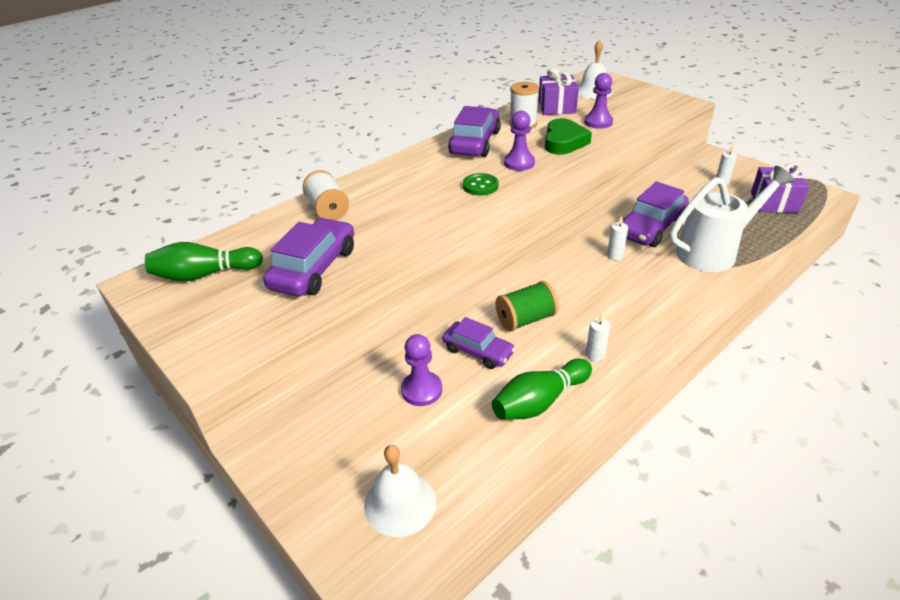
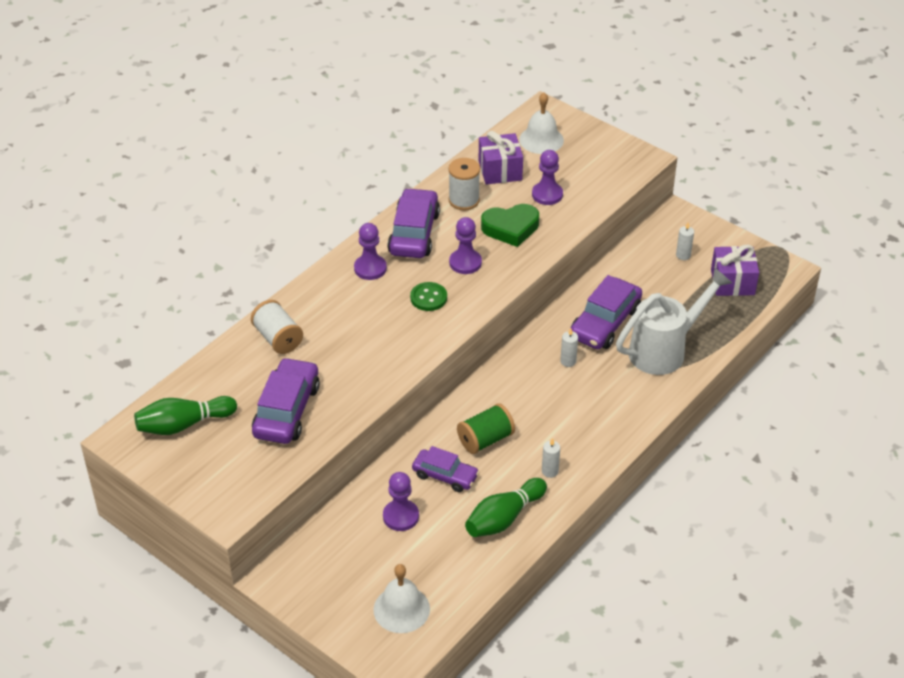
camera: 10 degrees left, 5 degrees up
(430, 164) = (370, 268): none -> purple pawn
(564, 142) = (510, 228): green heart -> green heart turned 75 degrees clockwise

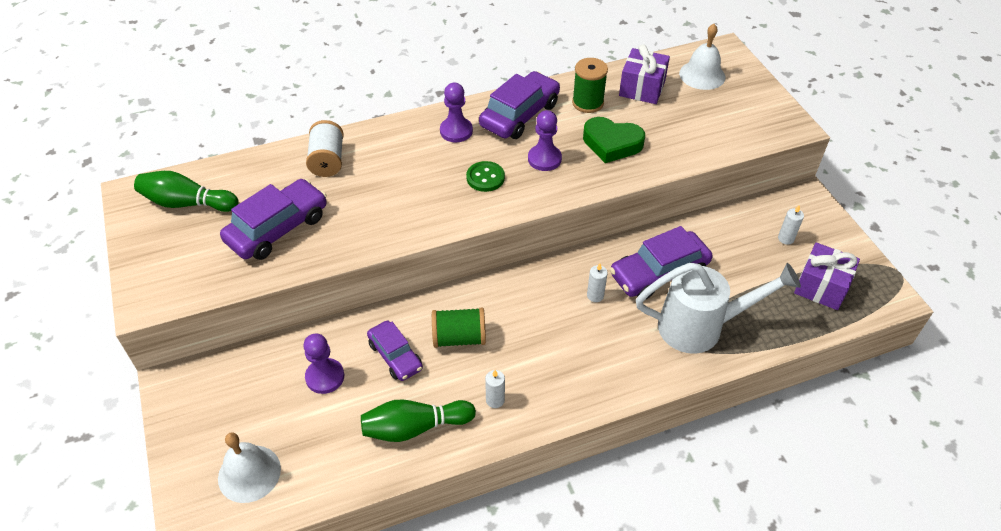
camera: 30 degrees right, 5 degrees up
(464, 200) = (587, 103): white spool -> green spool
(547, 195) = (670, 126): purple pawn -> none

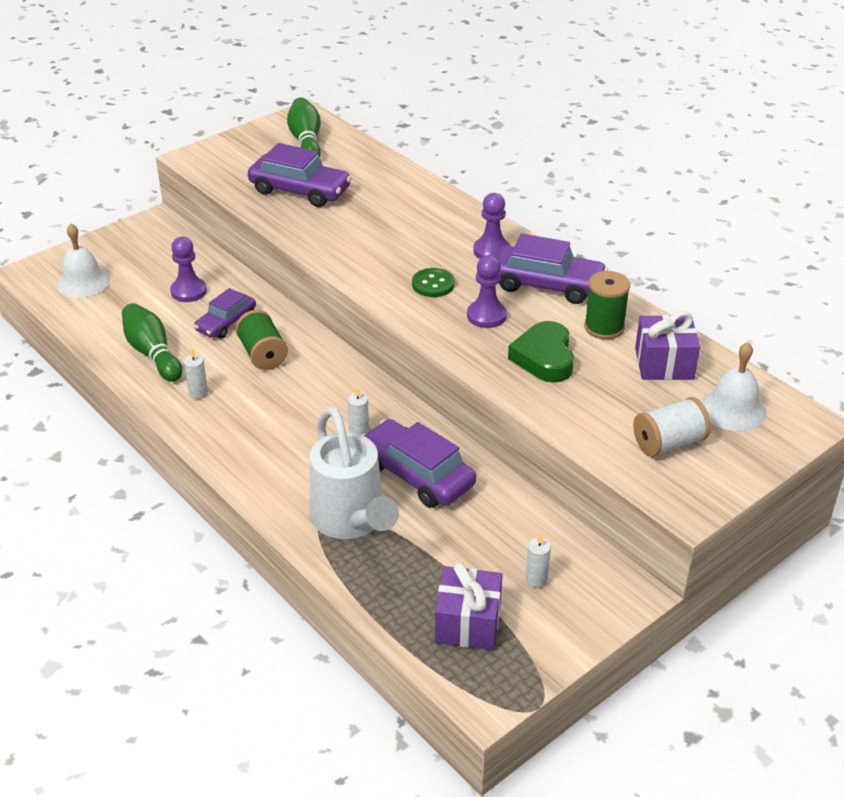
camera: 70 degrees right, 10 degrees down
(327, 160) = (400, 191): white spool -> white spool (669, 443)

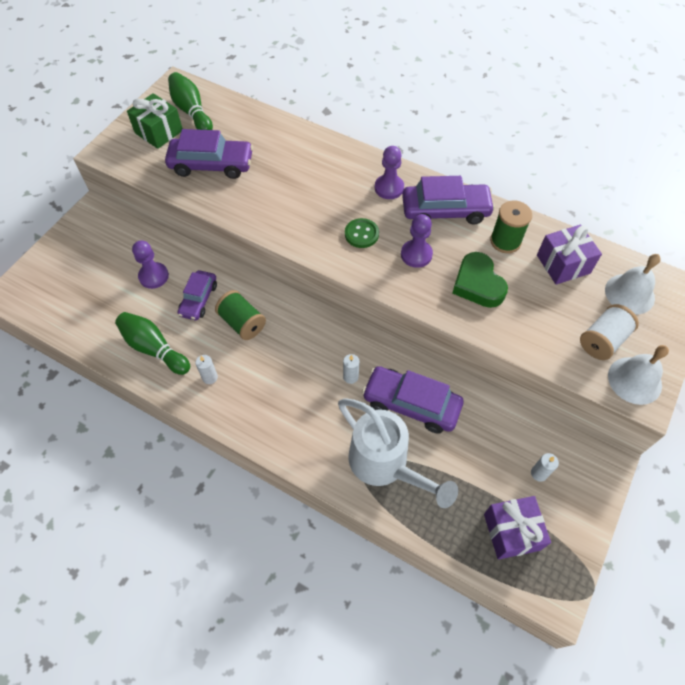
camera: 20 degrees left, 20 degrees up
(83, 282) = (61, 291): white bell -> white bell (634, 380)
(259, 152) = (159, 132): none -> green gift

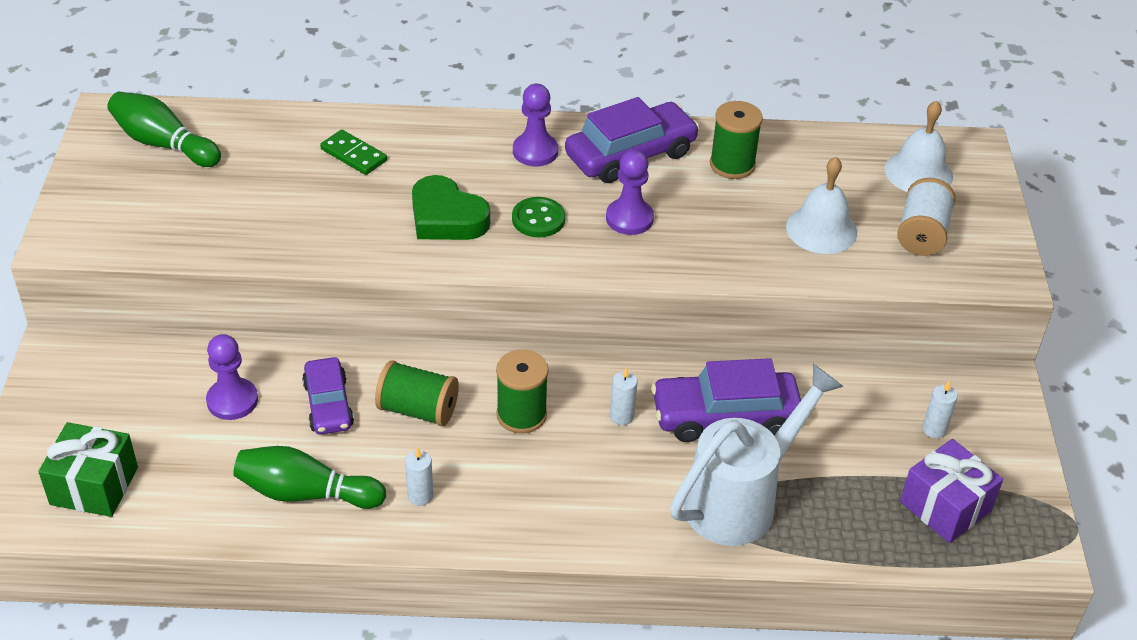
camera: 30 degrees left, 15 degrees down
(159, 132) = (130, 187): green gift -> green gift (94, 486)
(211, 165) = (251, 204): purple car -> none
(285, 153) = (354, 155): none -> green domino
(295, 351) = (521, 415): none -> green spool
(385, 465) = (740, 500): white watering can -> white watering can turned 60 degrees counterclockwise
(478, 284) = (732, 225): green heart -> green heart (446, 217)
(563, 264) = (820, 167): purple gift -> none
(634, 380) = (985, 263): white bell -> white bell (821, 229)

